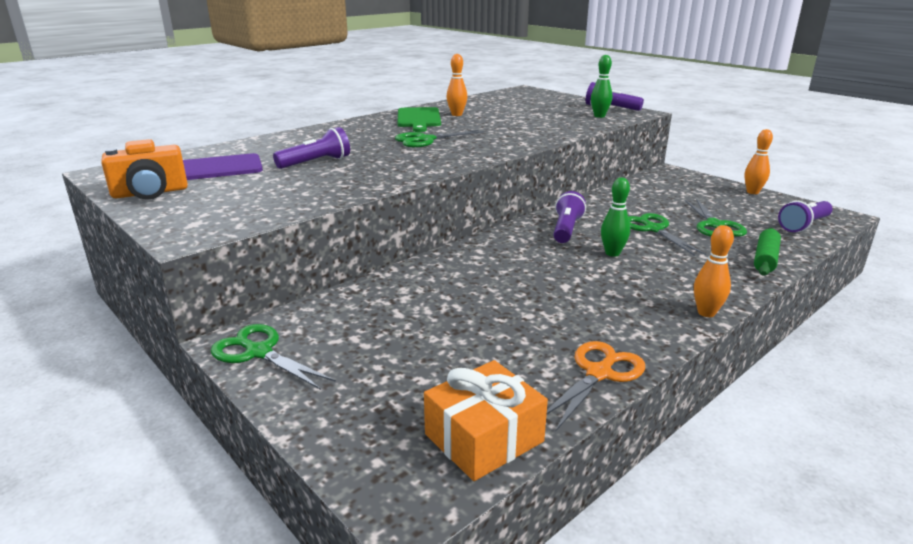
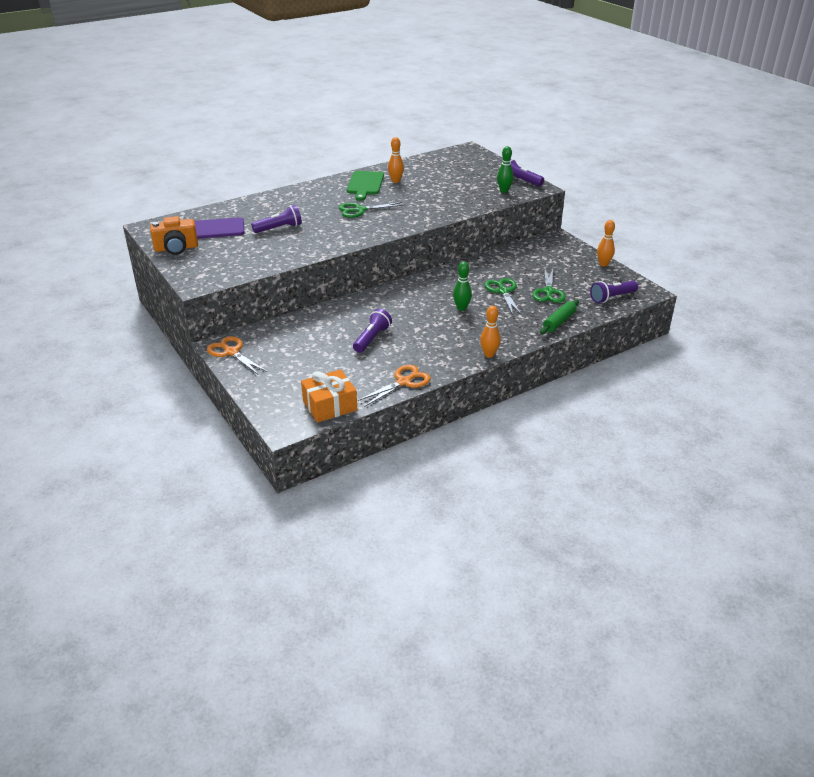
camera: 10 degrees right, 10 degrees up
(259, 352) = (231, 352): green scissors -> orange scissors
(566, 229) = (443, 286): purple flashlight -> purple flashlight (372, 339)

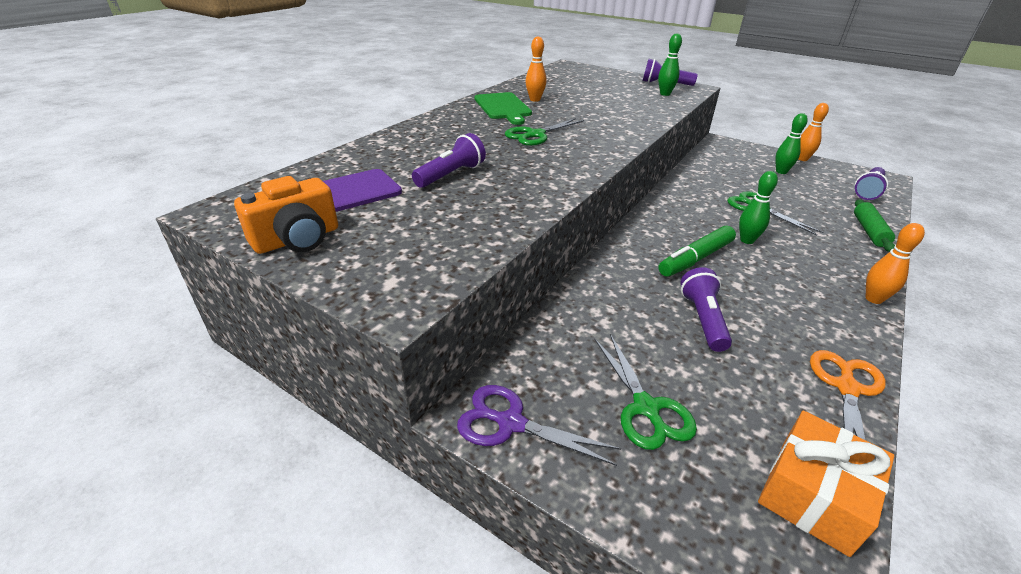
camera: 25 degrees left, 0 degrees up
(231, 352) = (511, 423): orange scissors -> purple scissors
(412, 310) = (695, 259): none -> green marker
(548, 292) = (802, 198): green scissors -> green scissors (646, 408)
(566, 270) = (781, 172): none -> green bowling pin

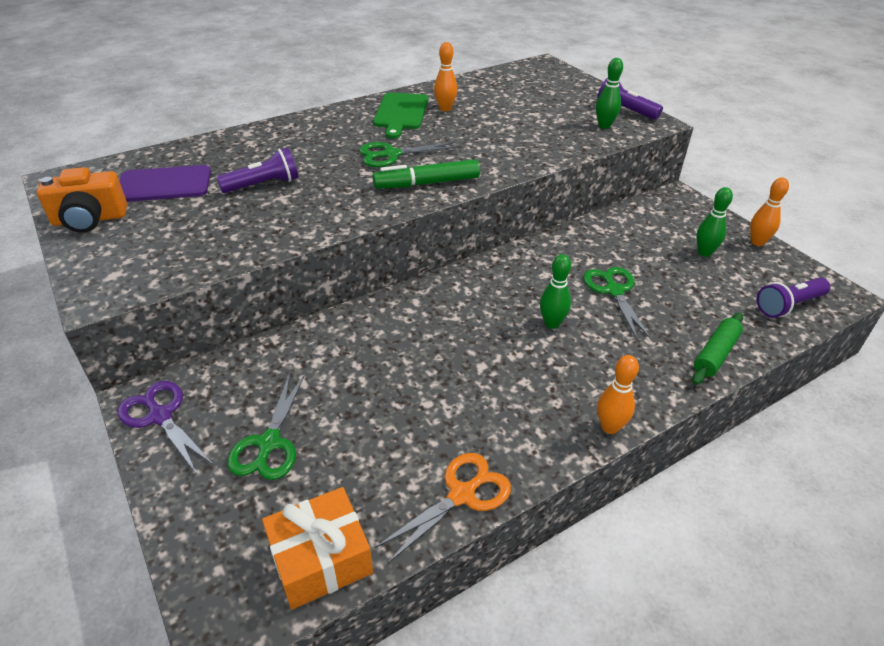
camera: 25 degrees right, 5 degrees up
(695, 259) = (472, 327): green marker -> green marker (427, 183)
(703, 319) = (406, 388): purple flashlight -> none

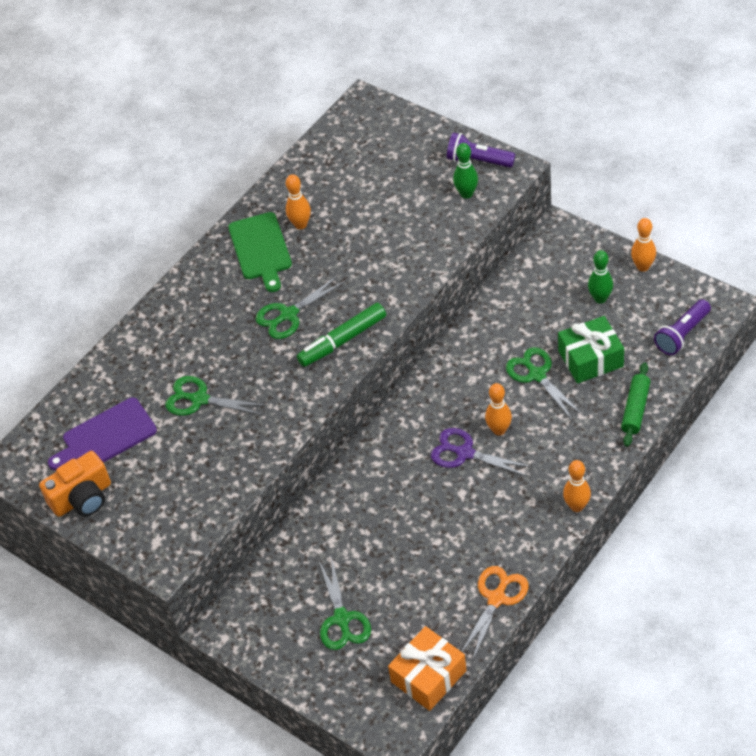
camera: 15 degrees left, 10 degrees up
(160, 416) = (246, 633): purple scissors -> purple scissors (465, 453)
(263, 185) = (199, 399): purple flashlight -> green scissors
(552, 323) = (499, 430): green bowling pin -> orange bowling pin
(677, 295) = (590, 359): none -> green gift

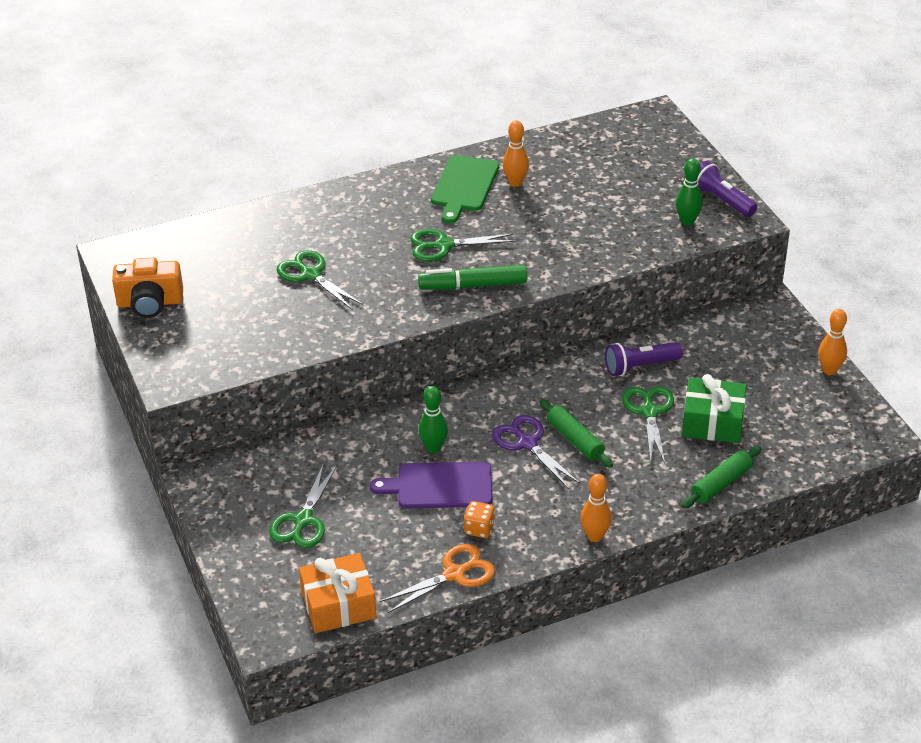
camera: 25 degrees right, 10 degrees down
(106, 436) = (210, 267): purple cutting board -> purple cutting board (440, 486)
(485, 549) = (479, 529): none -> orange dice
(499, 430) = (575, 440): orange bowling pin -> green rolling pin
(600, 298) = (764, 378): green bowling pin -> green bowling pin (433, 448)
(682, 334) = (821, 443): purple flashlight -> purple flashlight (640, 366)

